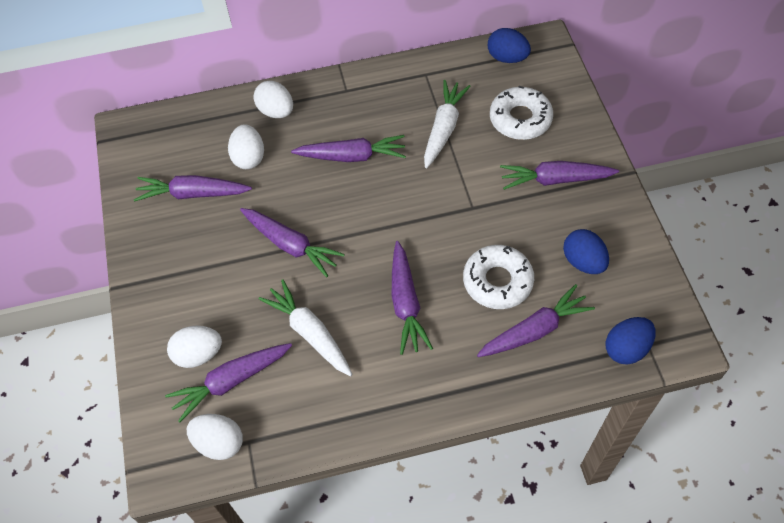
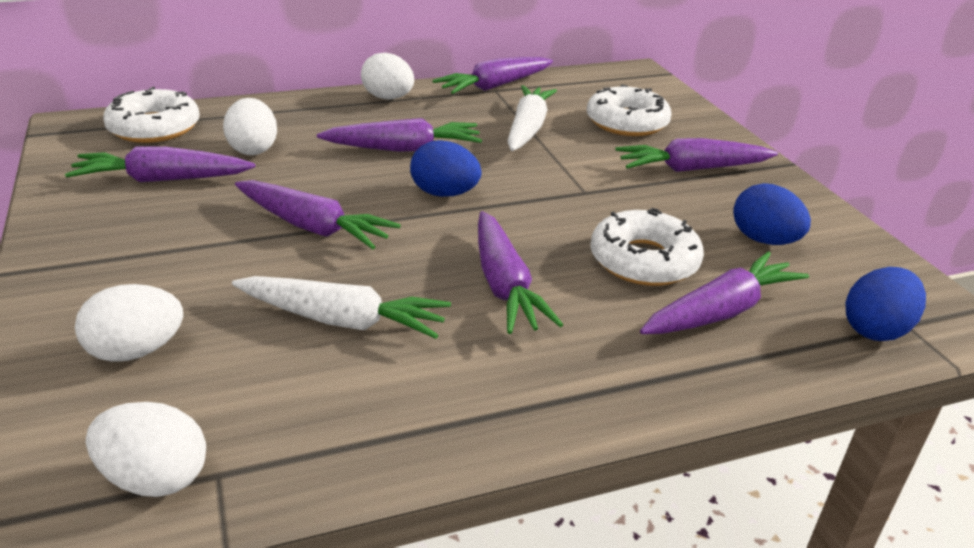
camera: 10 degrees left, 25 degrees down
(180, 131) = (154, 128): none -> white donut
(230, 382) = (192, 386): purple carrot -> purple carrot (494, 86)
(276, 111) = (295, 113): white egg -> white egg (388, 98)
(309, 332) = (343, 320): white carrot -> white carrot turned 150 degrees clockwise
(507, 58) = (595, 80): blue egg -> blue egg (444, 194)

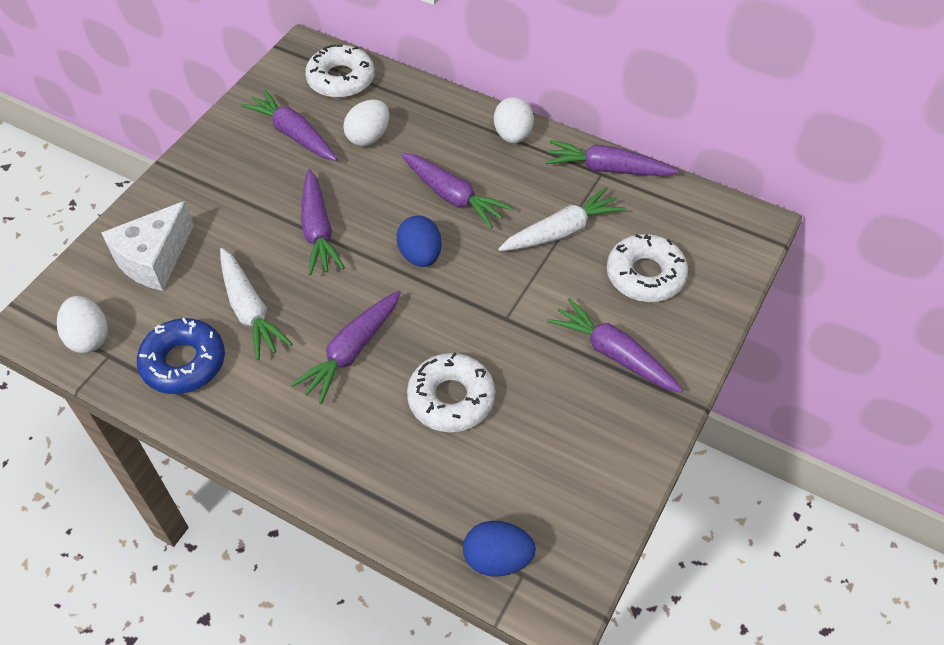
camera: 50 degrees right, 20 degrees up
(136, 351) = (154, 259): white egg -> white cheese
(338, 410) = (184, 362): none -> blue donut
(721, 311) = (433, 468): purple carrot -> none
(764, 240) = (551, 447): blue egg -> none

